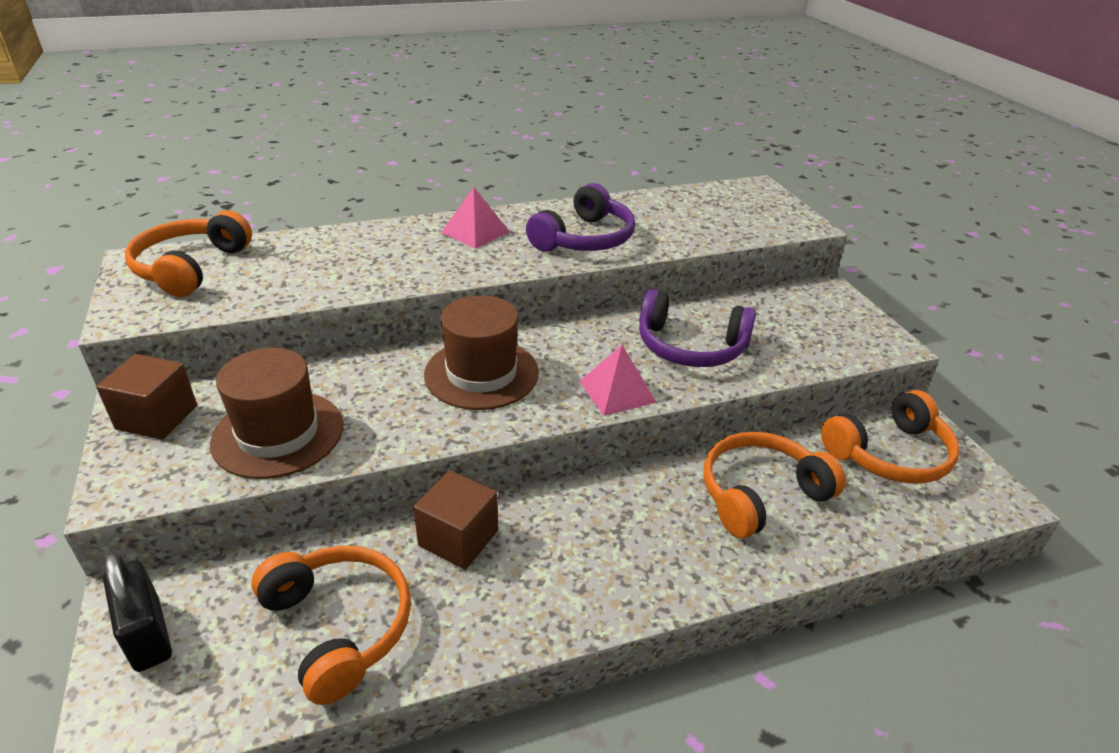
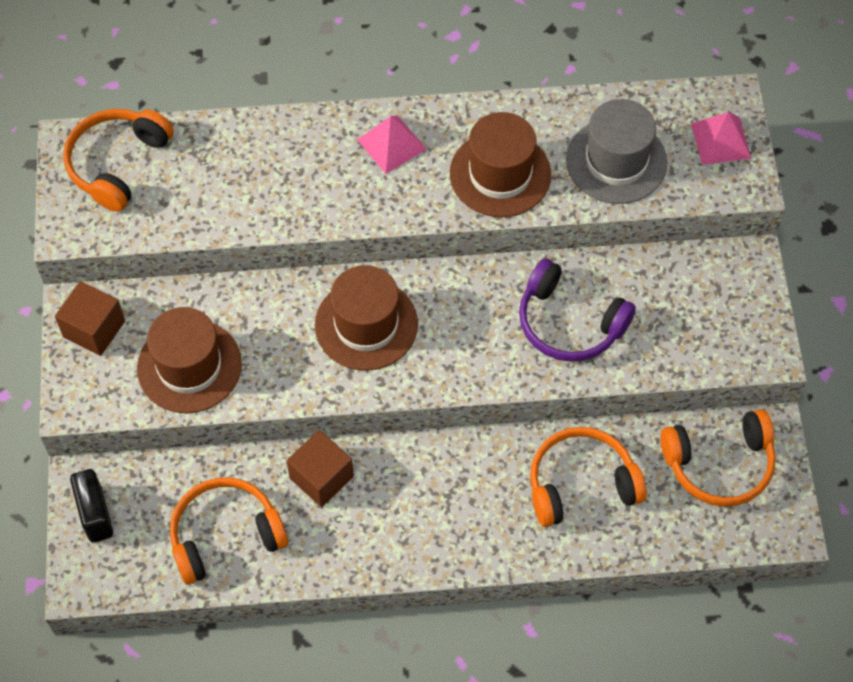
camera: 15 degrees right, 25 degrees up
(339, 625) = (225, 535): orange headphones -> orange headphones turned 90 degrees counterclockwise
(585, 239) = (500, 174): purple headphones -> brown hat
(617, 391) = (480, 369): pink pyramid -> pink pyramid (720, 140)
(685, 223) = (616, 161): none -> grey hat

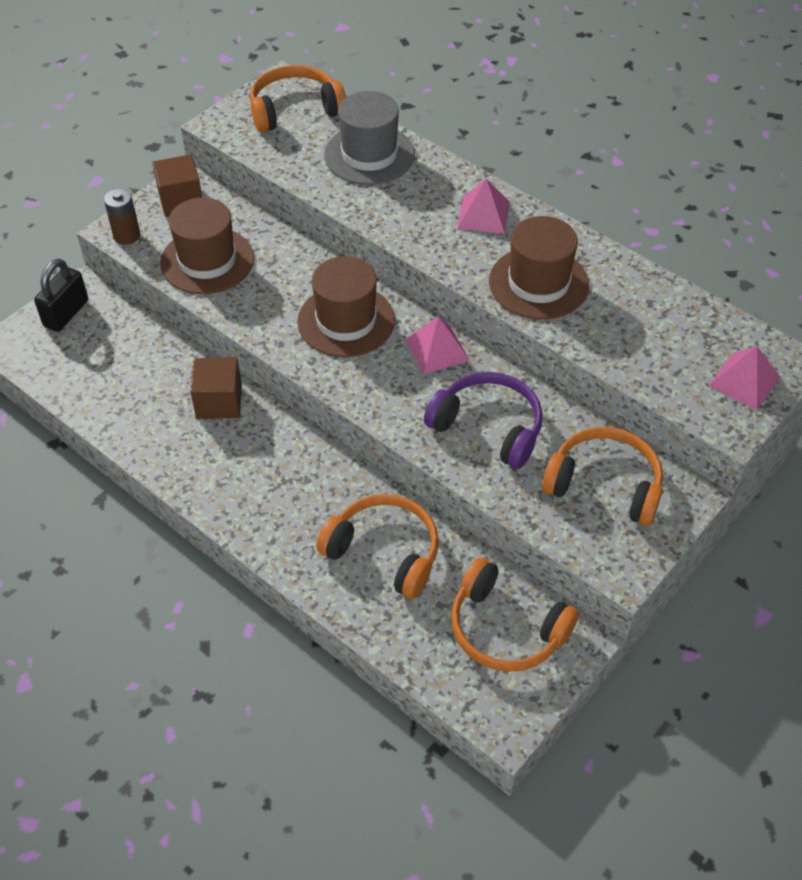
camera: 45 degrees right, 10 degrees down
(89, 401) = (127, 235): none -> brown battery
(225, 535) = (120, 385): orange headphones -> orange headphones (605, 484)
(462, 290) = (437, 349): none -> pink pyramid
(569, 323) = (488, 427): purple headphones -> purple headphones turned 135 degrees clockwise
(616, 161) = (639, 335): grey hat -> grey hat (369, 155)

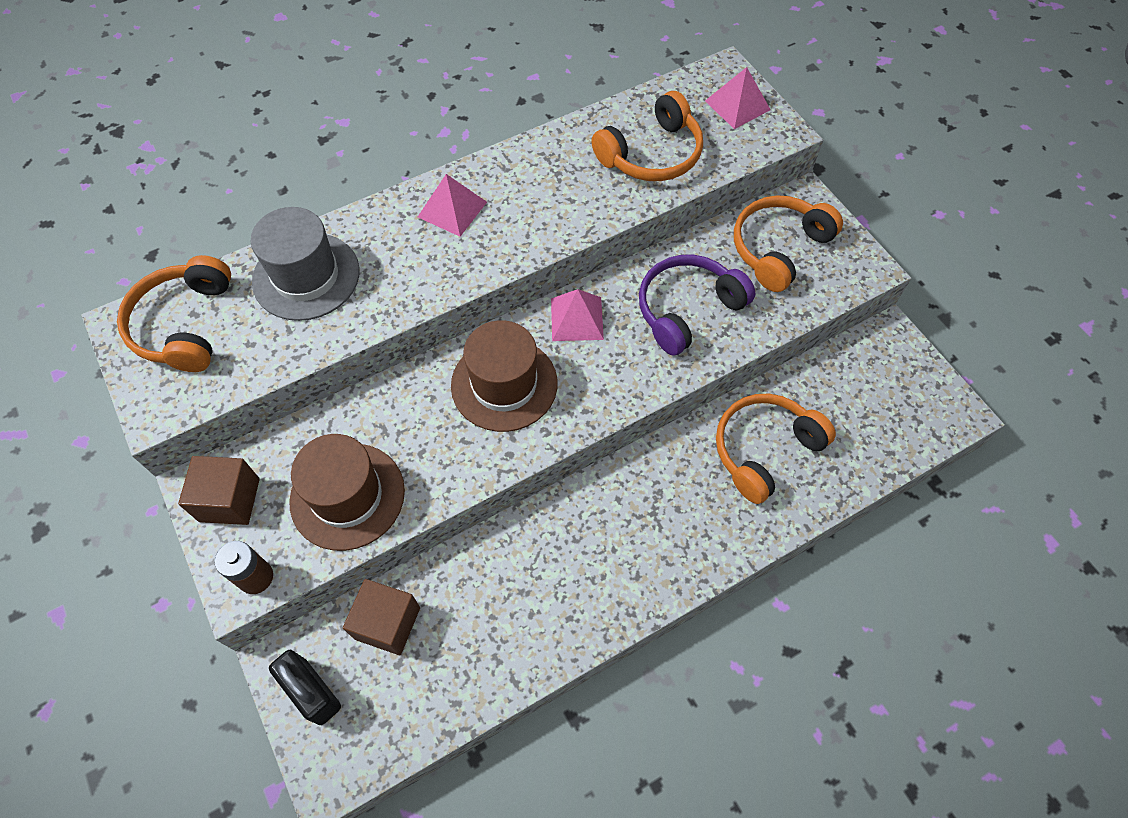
camera: 70 degrees left, 10 degrees up
(219, 402) = (526, 549): brown cube -> brown cube (387, 623)
(505, 629) = (868, 382): orange headphones -> orange headphones (652, 154)
(538, 283) = (566, 199): brown hat -> none

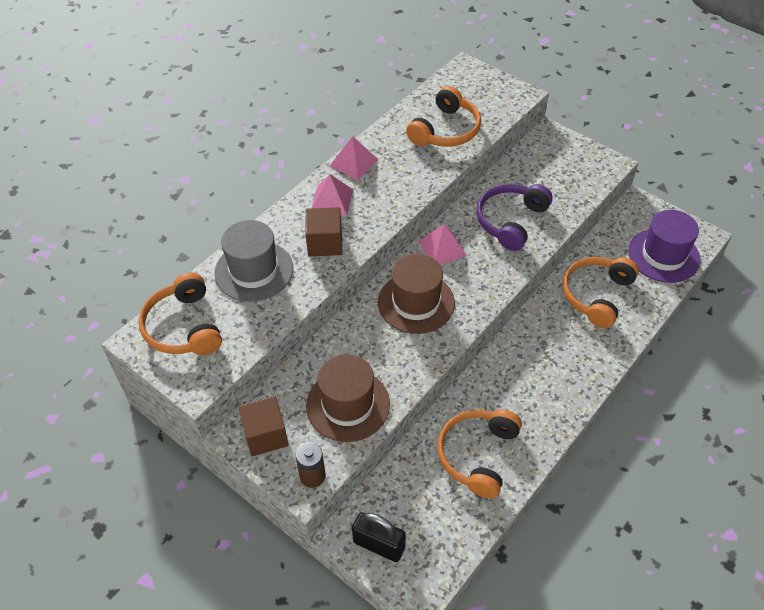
camera: 20 degrees left, 10 degrees down
(387, 623) = (407, 484): brown cube -> brown cube (325, 243)
(737, 105) = (484, 86): pink pyramid -> pink pyramid (354, 162)
(778, 248) = (548, 168): orange headphones -> orange headphones (477, 455)
(888, 423) = (663, 255): none -> purple hat

